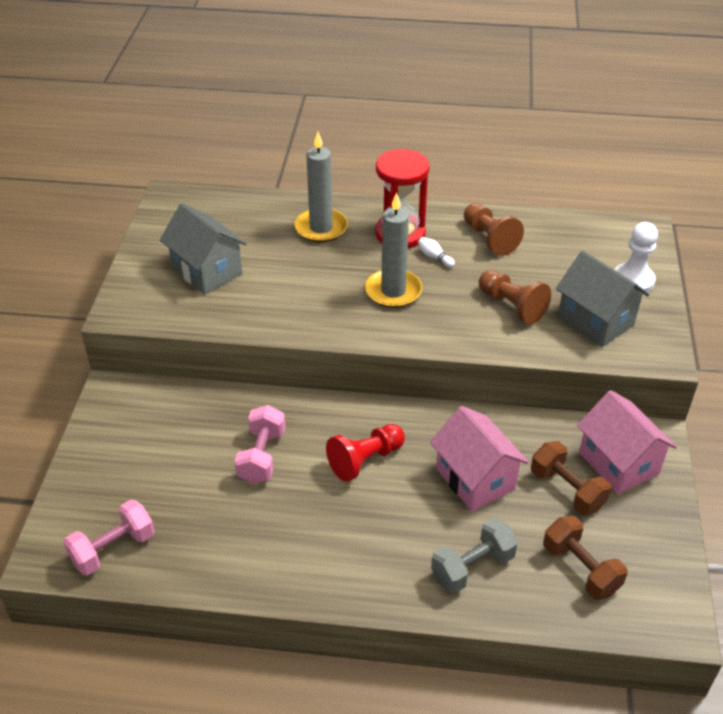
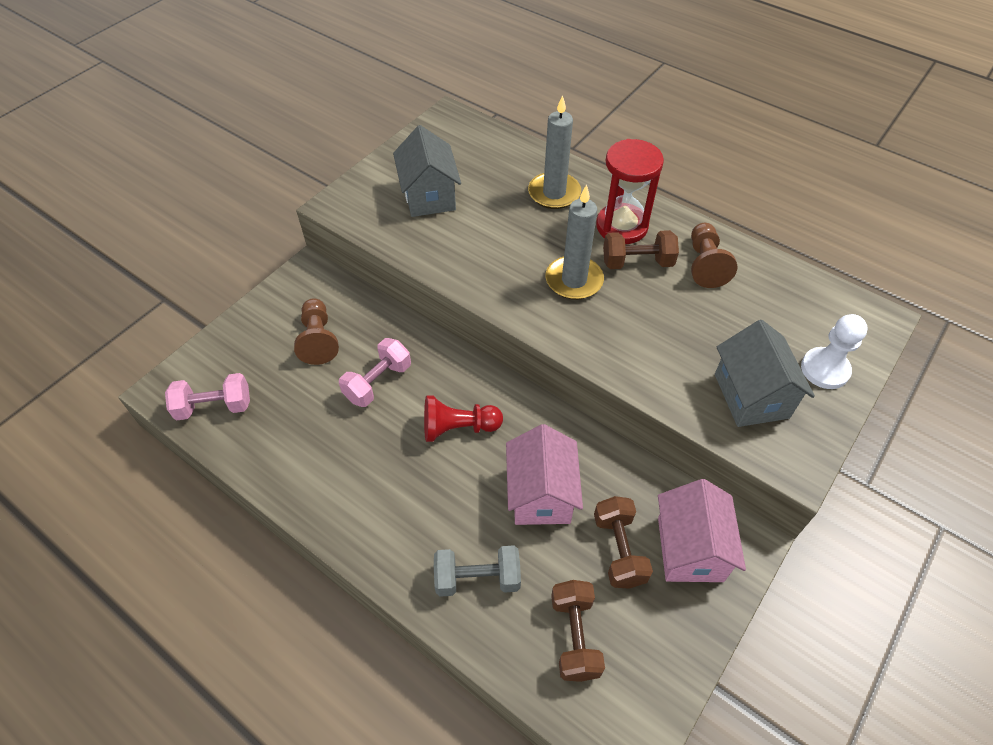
camera: 30 degrees right, 10 degrees up
(434, 257) = (637, 262): white bowling pin -> brown dumbbell
(512, 306) = (676, 343): brown pawn -> brown pawn (318, 339)

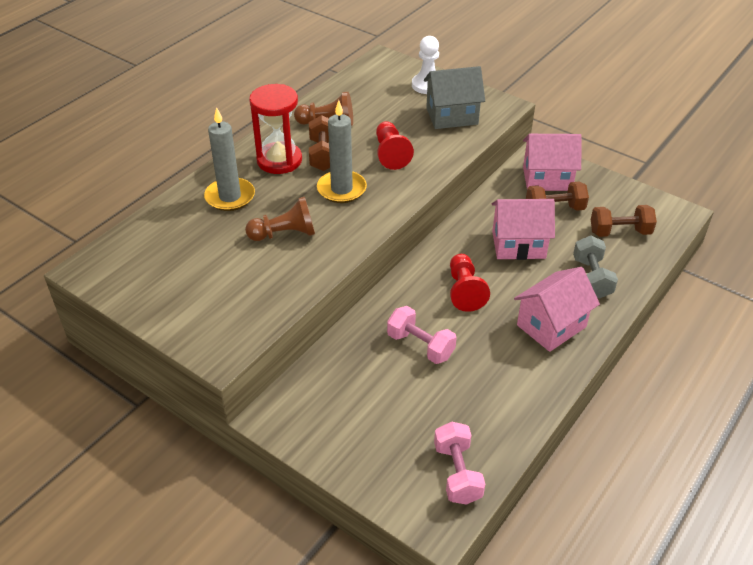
camera: 90 degrees left, 10 degrees down
(318, 339) = (369, 396): brown pawn -> brown pawn (285, 234)
(395, 515) = (551, 326): none -> pink house
(429, 196) = (219, 280): grey house -> none
(649, 326) = (391, 154): none -> red pawn

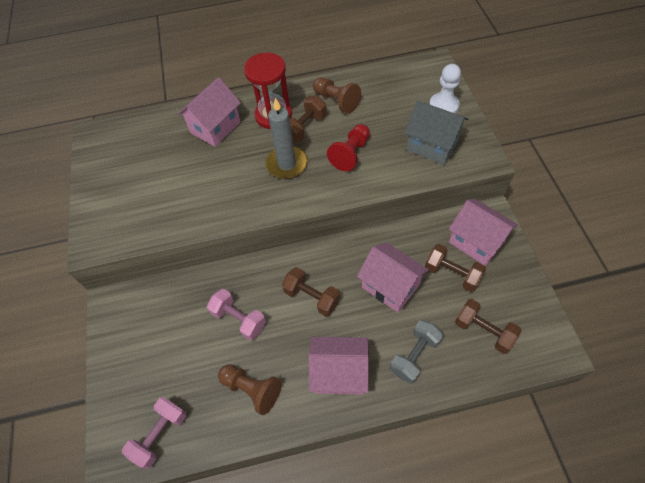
camera: 45 degrees right, 15 degrees up
(230, 197) = (215, 127): grey candle -> pink house
(285, 234) = (216, 178): brown pawn -> brown pawn (252, 389)
(420, 346) = (239, 319): pink dumbbell -> pink dumbbell turned 45 degrees counterclockwise
(464, 291) = (312, 297): red pawn -> brown dumbbell

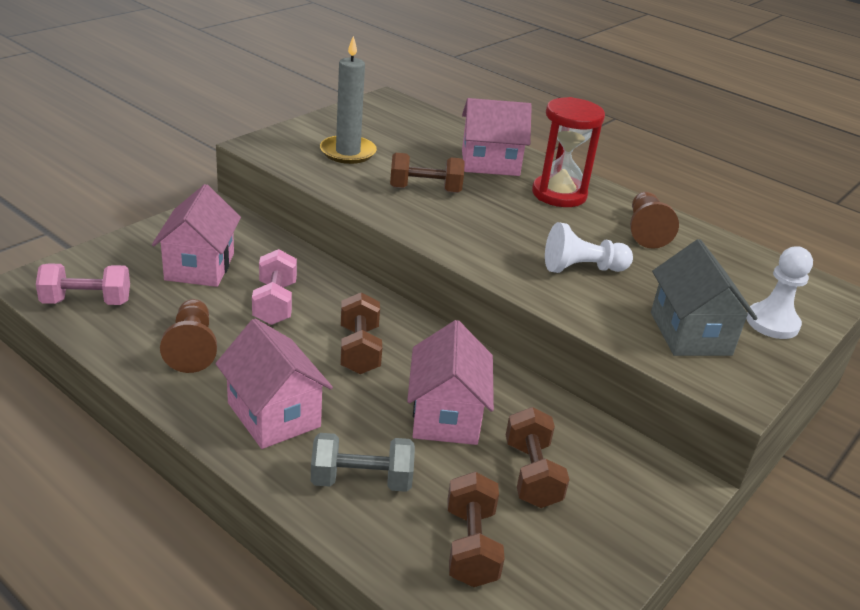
camera: 45 degrees right, 25 degrees down
(287, 164) = (504, 226): grey candle -> grey candle (348, 152)
(305, 127) = (573, 221): brown dumbbell -> brown dumbbell (425, 190)
(350, 154) = (582, 268): red pawn -> white pawn
(476, 242) = (615, 483): pink house -> pink house (200, 267)

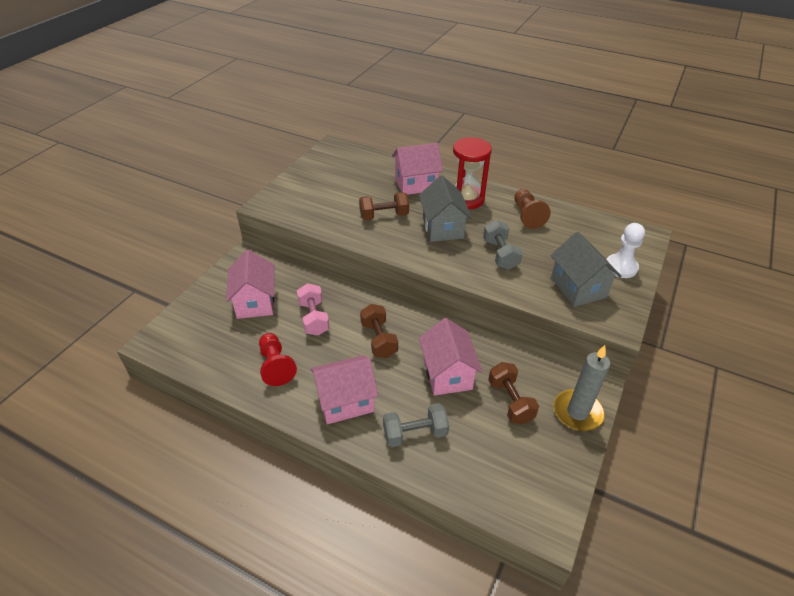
camera: 10 degrees left, 10 degrees up
(86, 302) = (194, 348): pink dumbbell -> none
(192, 348) = (276, 366): brown pawn -> red pawn
(274, 415) = (345, 401): pink house -> pink house turned 60 degrees counterclockwise
(348, 152) = (324, 197): grey candle -> grey candle (577, 412)
(471, 546) = (493, 460): brown dumbbell -> none
(507, 220) = (442, 228): none -> grey house
(582, 268) = (500, 254): white pawn -> grey dumbbell

